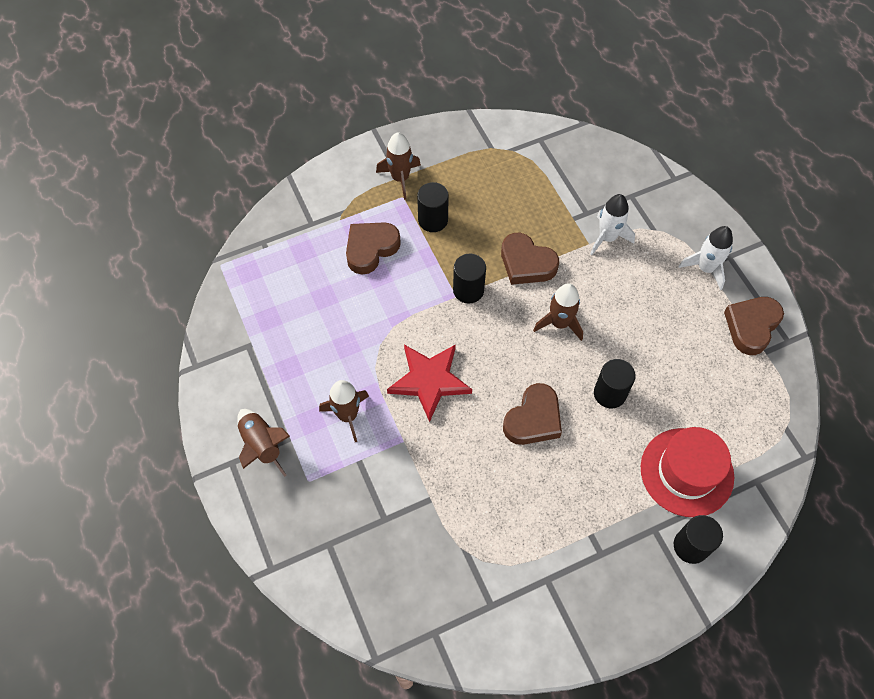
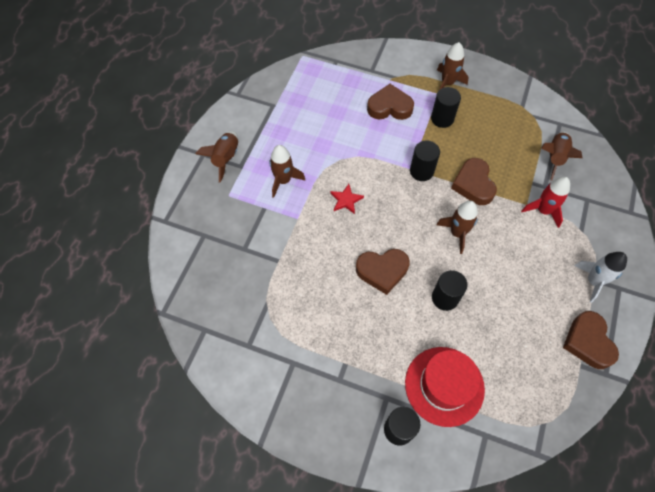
camera: 45 degrees right, 0 degrees up
(429, 381) = (346, 200): red star -> red star, size x0.53
(568, 177) = (554, 158): none -> brown rocket
(607, 237) = (543, 210): white rocket -> red rocket
(751, 326) = (588, 342): brown heart -> brown heart turned 90 degrees counterclockwise

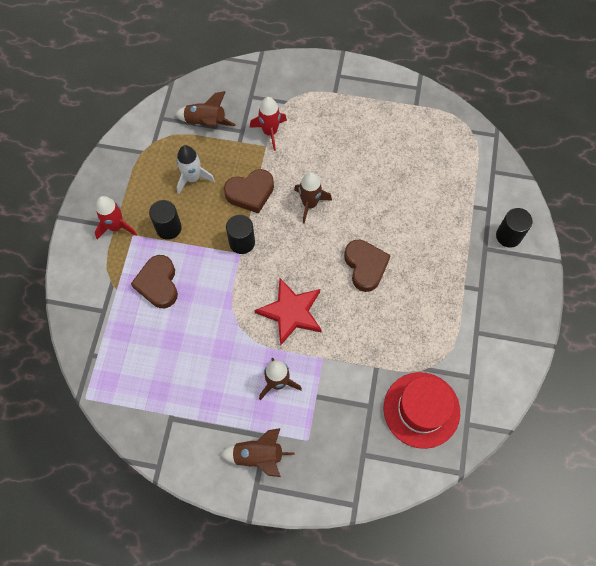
camera: 100 degrees left, 5 degrees up
(346, 200) = (291, 312): red star -> red star, size x1.89
(444, 386) = (461, 204): red hat -> red hat (421, 409)
(445, 298) = (380, 210): black cylinder -> none
(447, 83) = (116, 226): brown rocket -> red rocket
(588, 342) = (394, 99): brown heart -> none
(593, 281) = (336, 94): white rocket -> white rocket (193, 178)

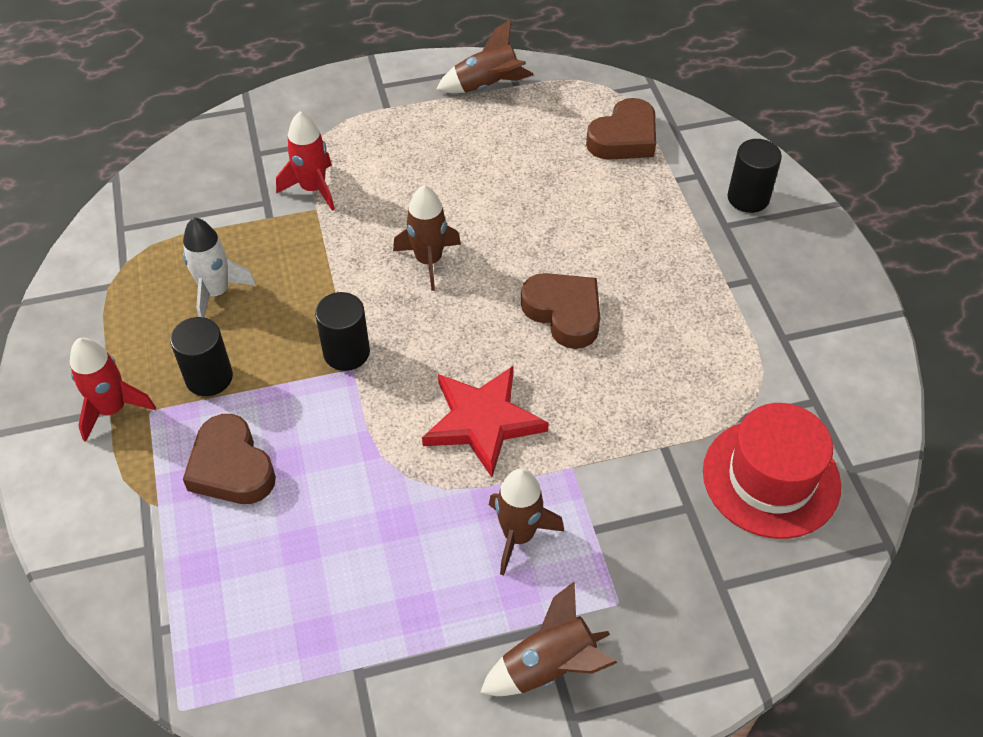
camera: 25 degrees left, 15 degrees down
(206, 122) = (200, 210): brown rocket -> brown rocket (487, 86)
(250, 193) = (324, 279): brown heart -> brown heart (624, 138)

